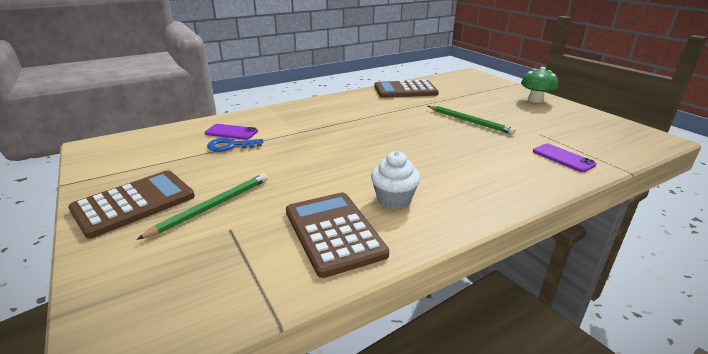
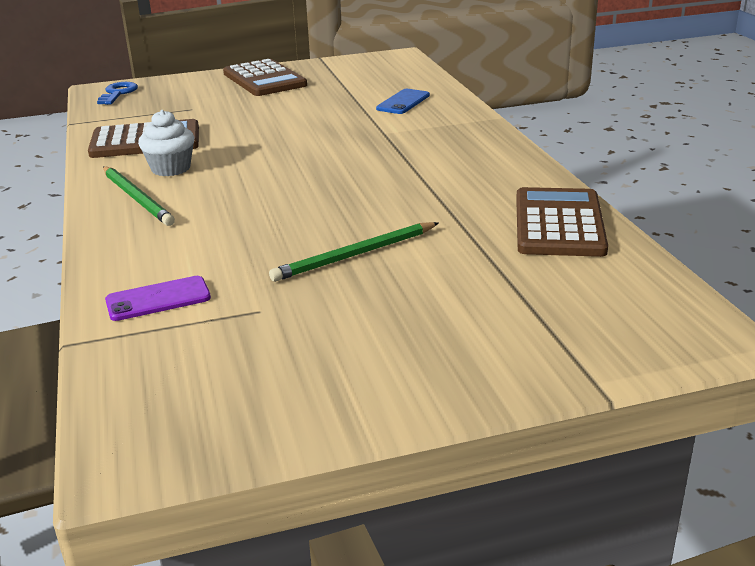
camera: 105 degrees right, 0 degrees up
(212, 206) = (233, 102): green pencil -> green pencil (137, 198)
(231, 132) = (403, 102): purple phone -> blue phone
(231, 146) = (362, 103): blue key -> blue key (118, 93)
(535, 100) = (448, 374): green mushroom -> none

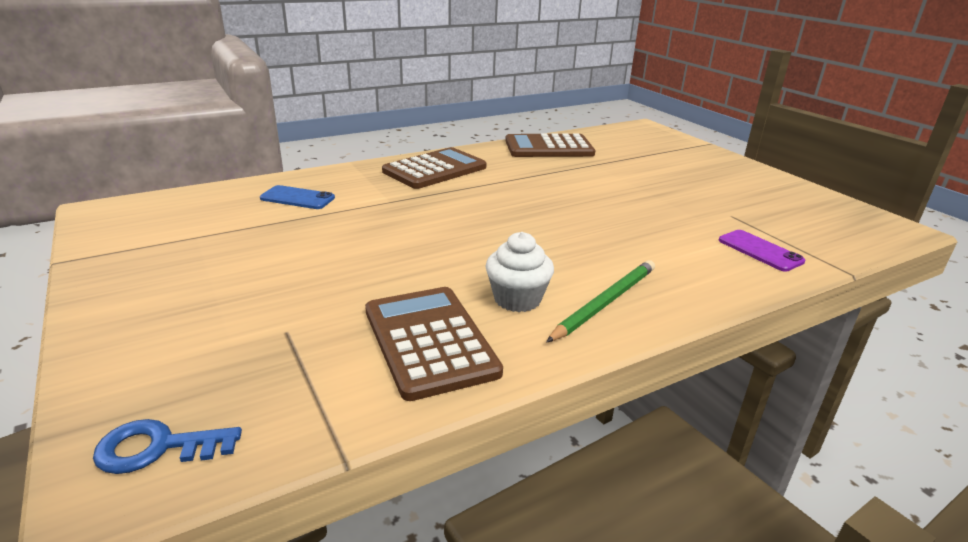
camera: 105 degrees left, 0 degrees up
(264, 79) = (156, 291): brown calculator -> brown calculator (435, 169)
(355, 255) = (635, 195): green pencil -> none

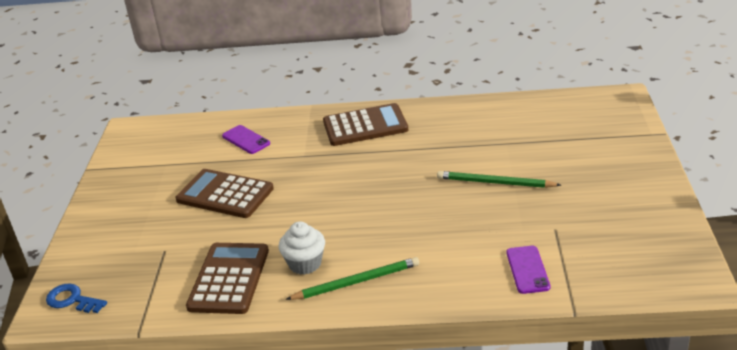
camera: 35 degrees right, 5 degrees up
(297, 198) = (246, 140): blue phone -> purple phone
(549, 147) = (488, 113): brown calculator -> brown calculator (225, 194)
(626, 192) = (495, 183): none -> green pencil

